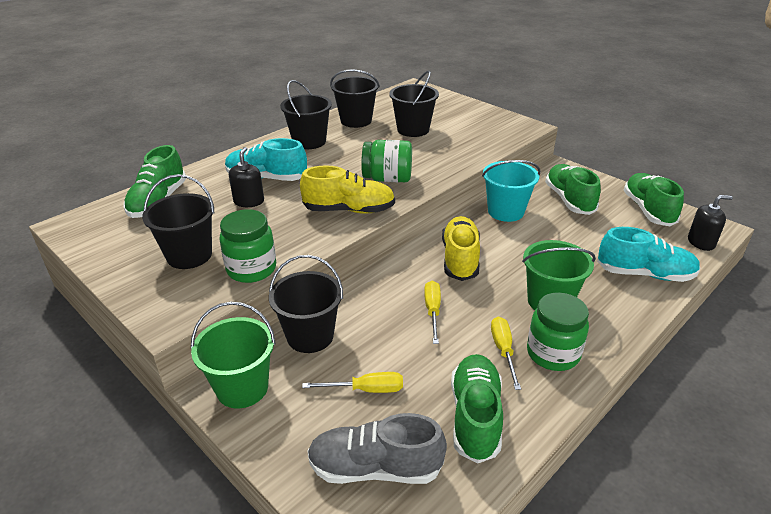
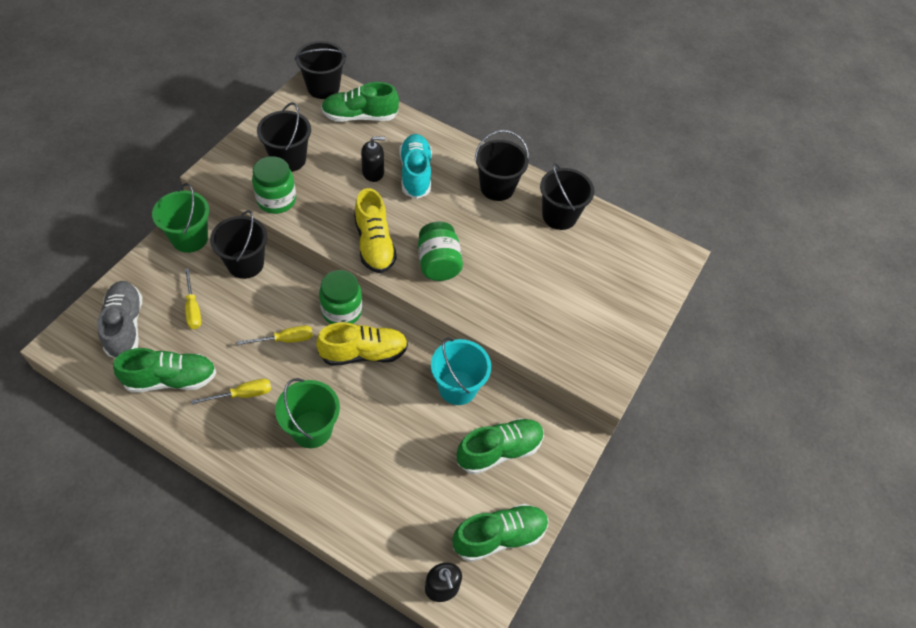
camera: 70 degrees right, 20 degrees up
(413, 130) = (555, 270): black bucket -> black bucket (323, 88)
(553, 353) = (242, 431): green jar -> green jar (342, 311)
(645, 274) = (369, 518): turquoise shoe -> none

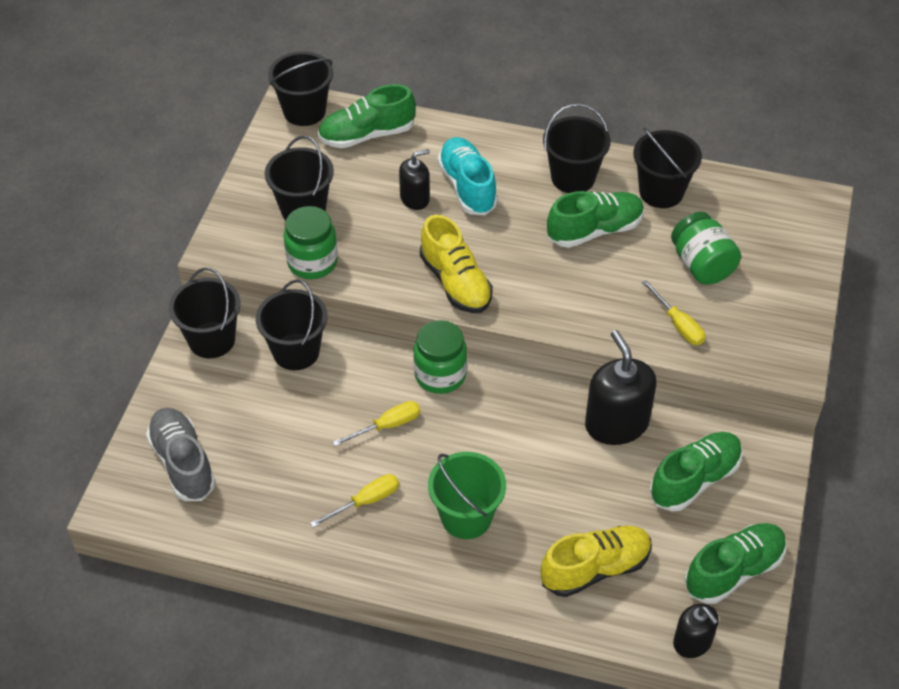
camera: 10 degrees left, 5 degrees down
(171, 379) = (271, 508): green shoe -> green shoe (595, 230)
(190, 238) = (211, 340): green bucket -> black bucket
(193, 309) = (257, 421): yellow screwdriver -> yellow screwdriver (678, 324)
(364, 353) = (488, 415): yellow shoe -> yellow shoe (595, 569)
(438, 264) = (542, 285): green jar -> green jar (701, 265)
(457, 387) = (616, 424): turquoise bucket -> black soap dispenser

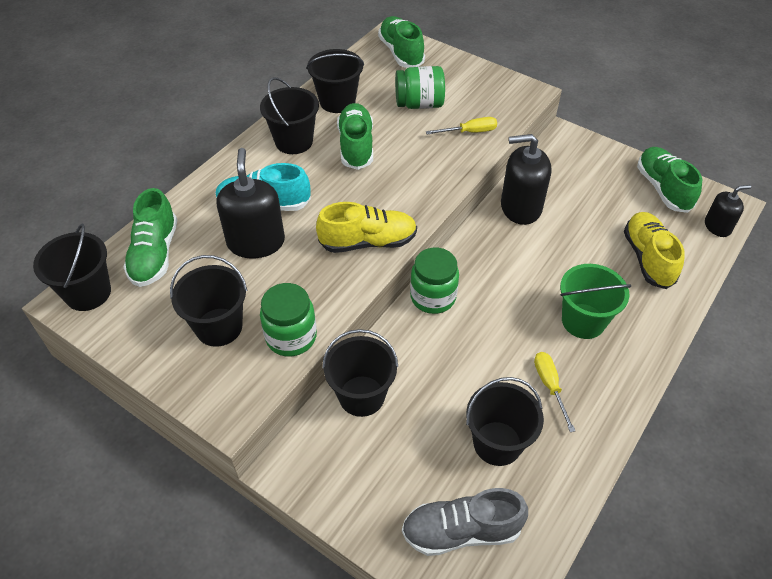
camera: 70 degrees left, 0 degrees up
(211, 340) = (314, 466): black bucket -> black bucket (497, 443)
(387, 426) = (473, 348): yellow screwdriver -> none
(415, 198) = (256, 242): black soap dispenser -> black soap dispenser, size x1.72
(694, 479) = (582, 183): green shoe -> green shoe (401, 53)

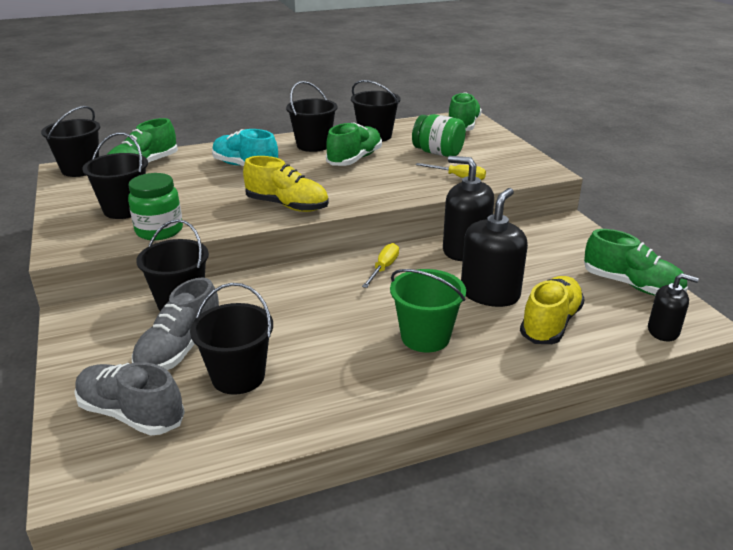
camera: 35 degrees right, 20 degrees down
(256, 242) = (212, 181): black soap dispenser -> black soap dispenser (490, 294)
(422, 445) = (180, 349): none -> grey shoe
(433, 297) = (314, 272): green jar -> none
(550, 386) = (334, 363): yellow screwdriver -> yellow screwdriver (383, 268)
(663, 188) = (631, 285): green shoe -> green shoe turned 105 degrees clockwise

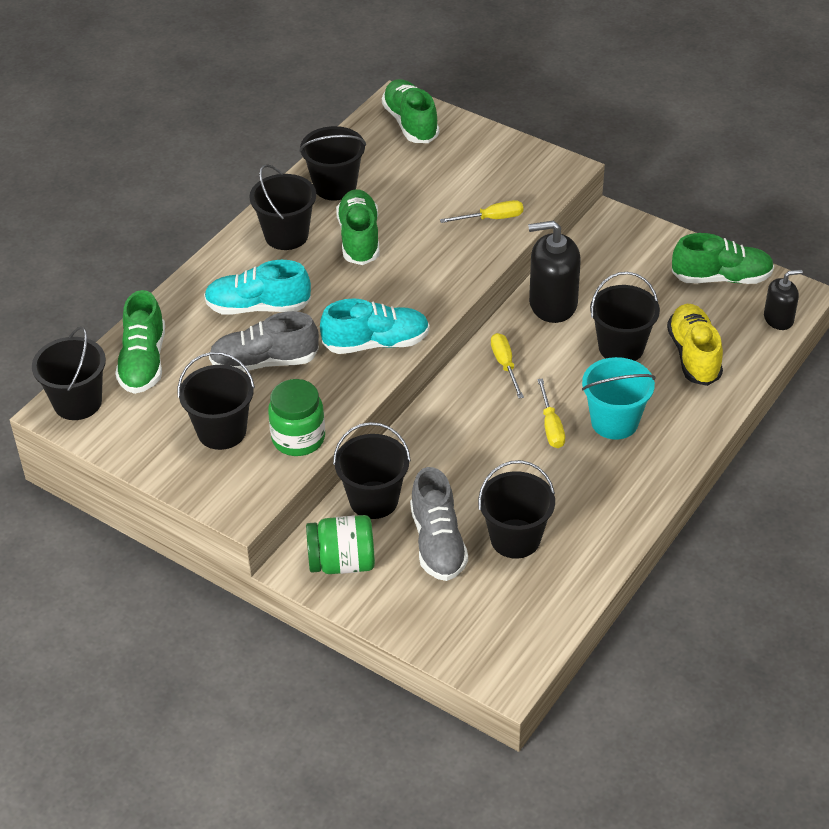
camera: 35 degrees left, 15 degrees up
(131, 414) = (476, 614): grey shoe -> grey shoe (264, 362)
(287, 206) = (376, 343): yellow shoe -> turquoise shoe
(369, 317) = (551, 426): none -> yellow screwdriver
(425, 337) = (614, 422): green bucket -> turquoise bucket
(438, 153) = (433, 187): green jar -> green jar (342, 562)
(490, 294) = (621, 347): black soap dispenser -> black bucket

